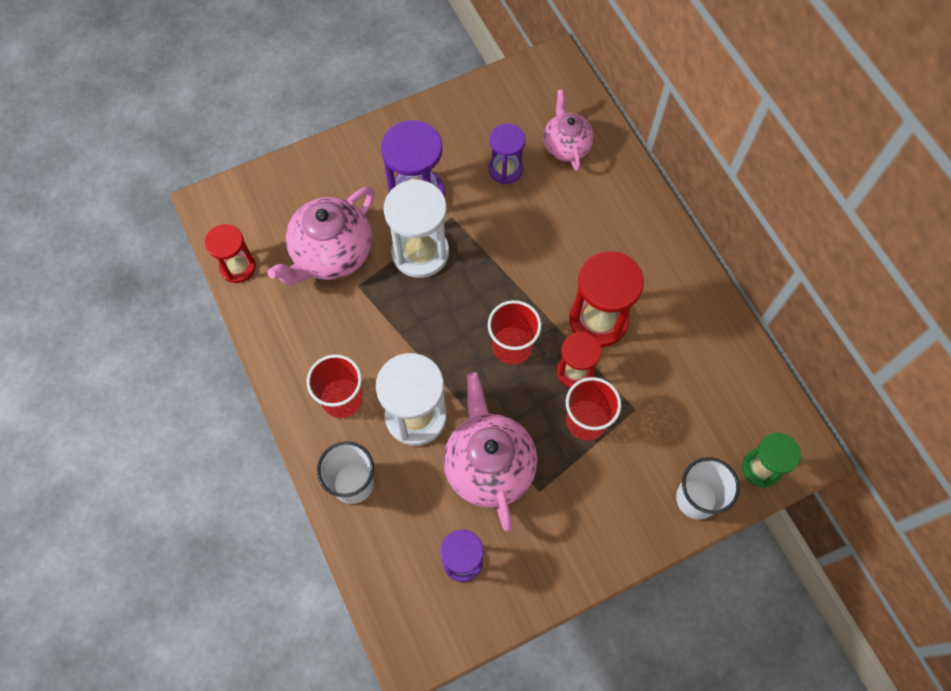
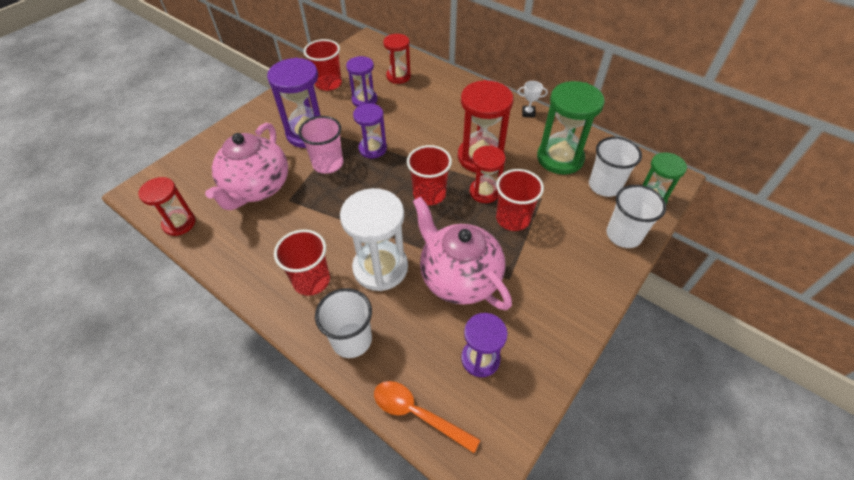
camera: 25 degrees left, 15 degrees down
(378, 583) = (417, 413): none -> orange spoon
(420, 252) = (328, 164): white hourglass -> pink cup
(474, 122) = (328, 84): none -> red cup
(480, 252) = (372, 149): none -> purple hourglass
(566, 146) = (398, 76): pink teapot -> red hourglass
(692, 364) = (560, 158): none -> green hourglass
(697, 278) = (528, 113): none -> white trophy
(719, 426) = (604, 186): none -> white cup

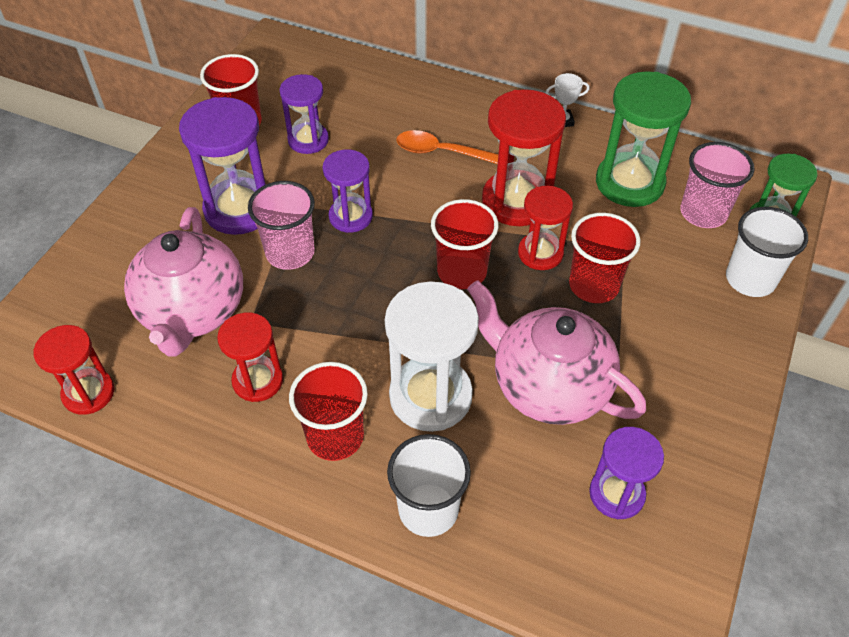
camera: 15 degrees left, 0 degrees up
(398, 76) = (347, 93): red hourglass -> red hourglass (258, 380)
(417, 413) = (557, 589): orange spoon -> orange spoon (443, 152)
(604, 186) = (703, 213): white cup -> pink cup

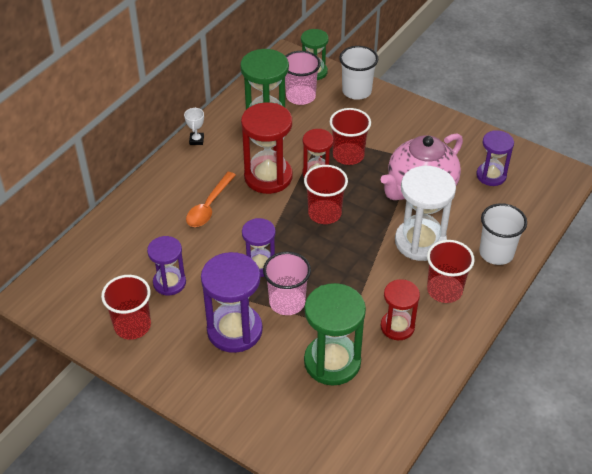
camera: 80 degrees left, 5 degrees down
(88, 393) = (395, 425): red hourglass -> none
(193, 312) = (332, 362): pink teapot -> green hourglass

